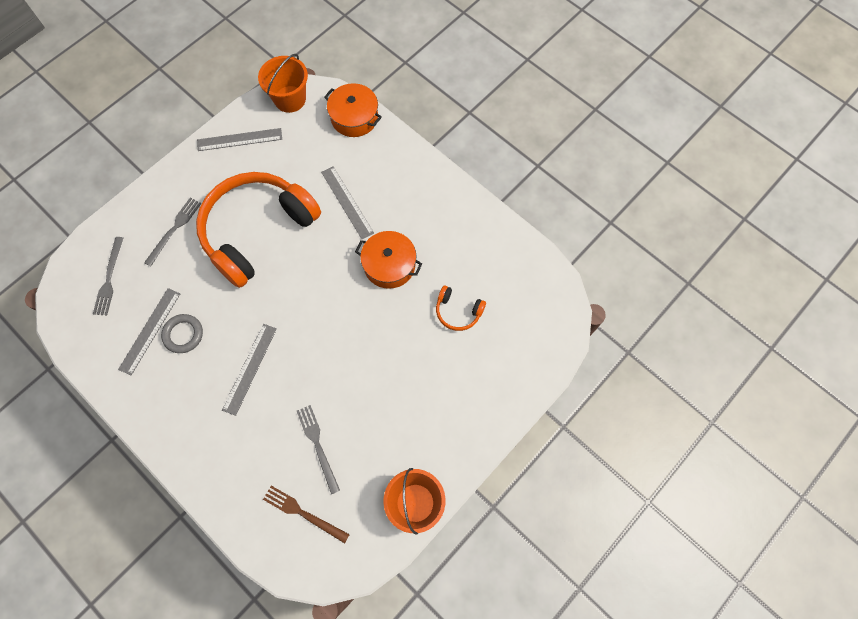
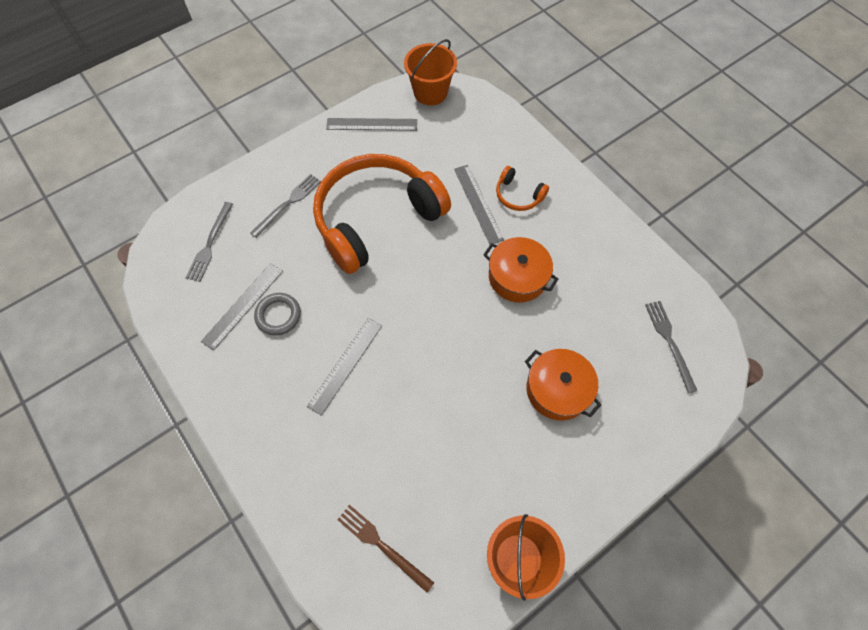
camera: 10 degrees right, 5 degrees down
(318, 445) = (410, 467): grey fork -> grey fork (669, 342)
(354, 117) = (496, 119): orange pot -> orange pot (557, 390)
(458, 312) = (591, 340): orange headphones -> orange headphones (518, 195)

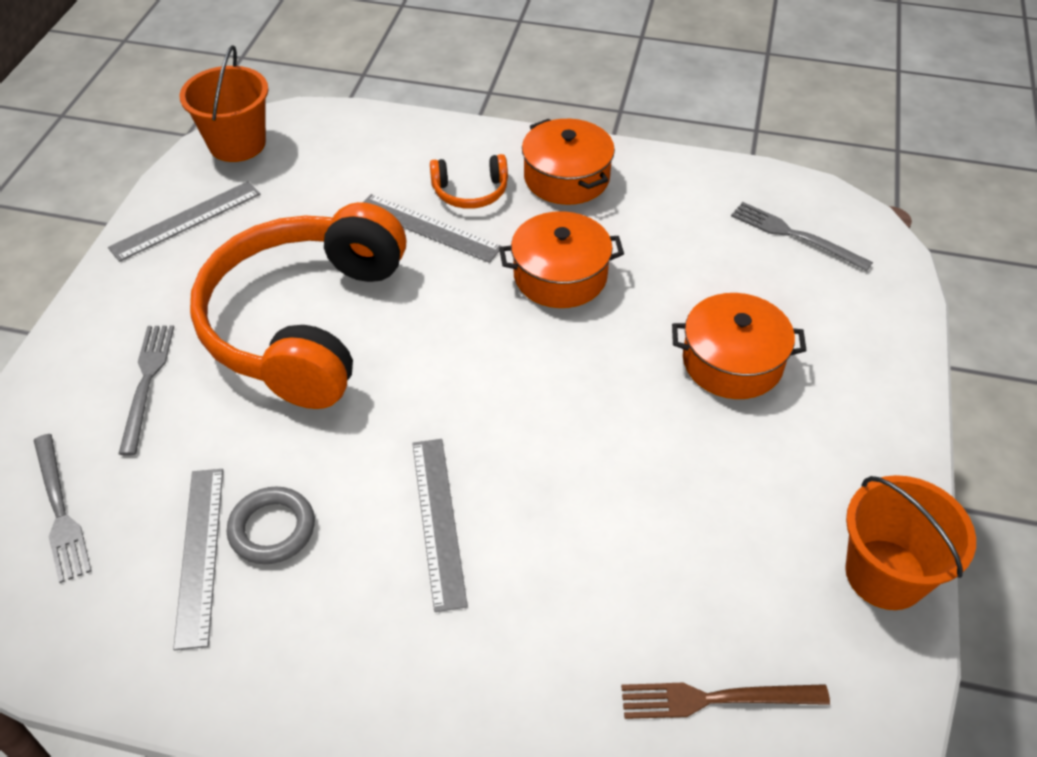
camera: 40 degrees left, 15 degrees down
(576, 220) = (566, 177): none -> orange pot

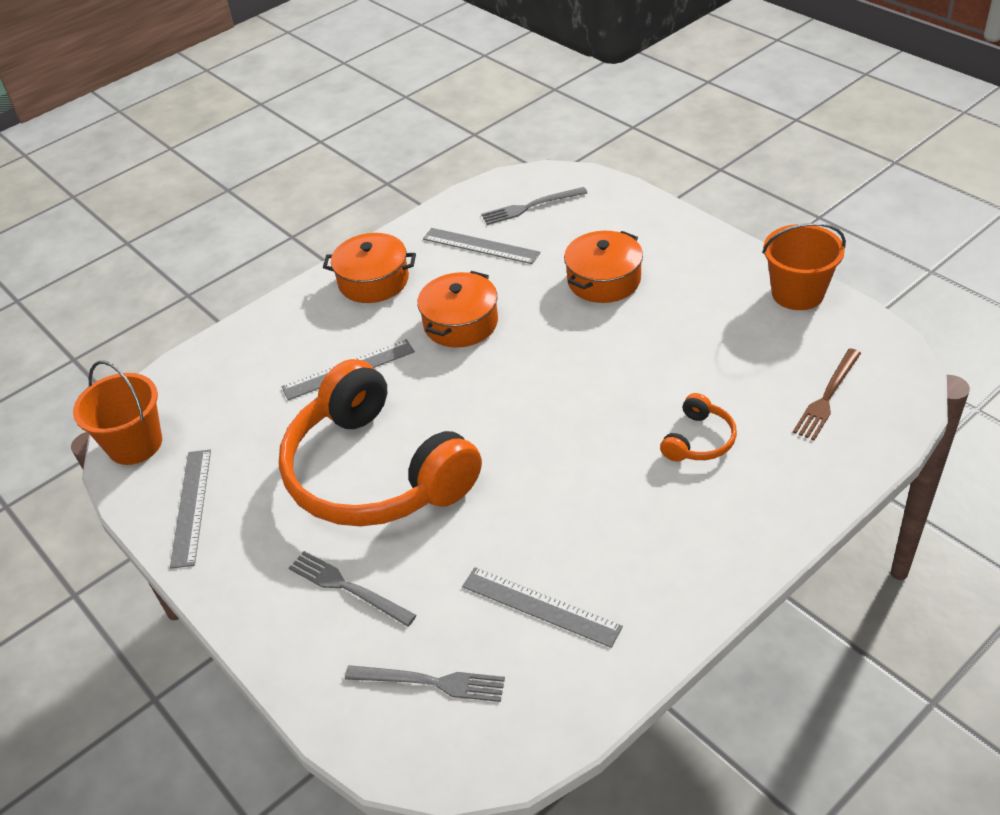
camera: 50 degrees left, 5 degrees down
(272, 529) = (551, 557): grey ring -> none
(438, 520) = (613, 467): grey ruler -> grey ruler (480, 246)
(470, 192) = (335, 333): orange headphones -> orange headphones (699, 440)

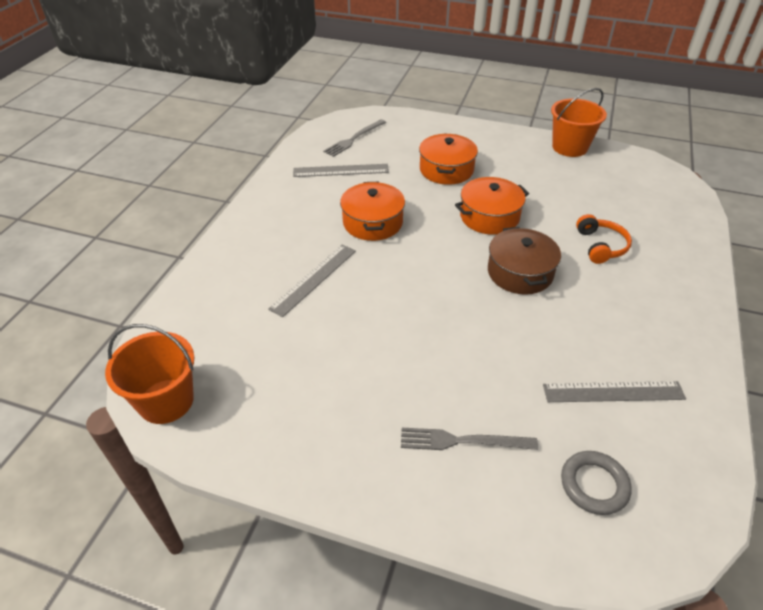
camera: 35 degrees left, 0 degrees up
(191, 506) = (267, 433): grey ruler -> none
(373, 281) = (279, 213): orange pot -> orange pot (489, 217)
(375, 472) = (403, 345): orange headphones -> none
(430, 682) = (594, 485): grey fork -> grey ring
(568, 438) = (520, 272): none -> brown pot
(827, 397) = (645, 198): brown fork -> none

